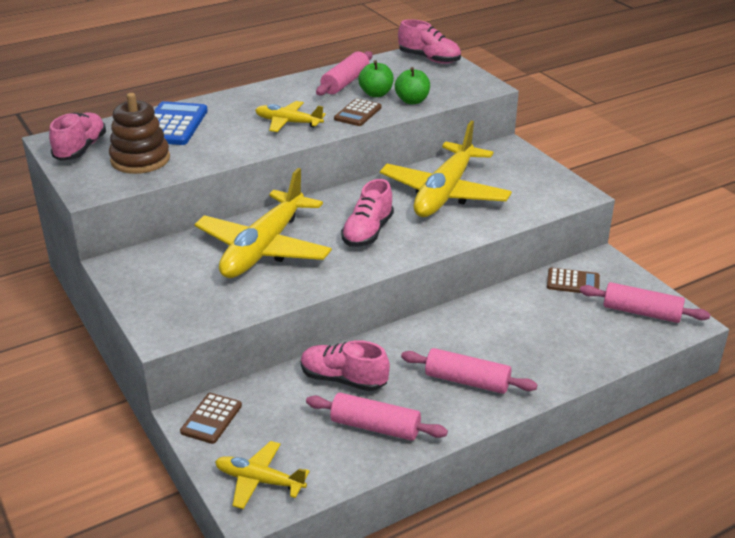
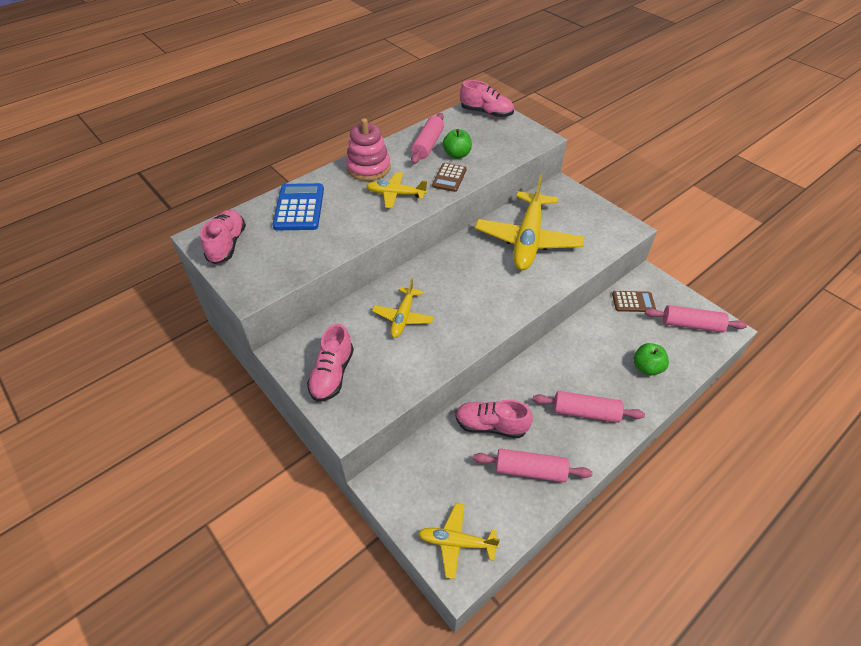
camera: 10 degrees left, 15 degrees up
(140, 159) = (283, 251): brown stacking toy -> none
(211, 419) = (398, 483): brown calculator -> none
(264, 248) = (403, 317): yellow plane -> yellow plane, size x0.52
(266, 97) = (368, 168): none -> pink stacking toy
(367, 232) = (481, 289): pink shoe -> pink shoe (332, 374)
(412, 101) = (488, 159): green apple -> green apple (647, 367)

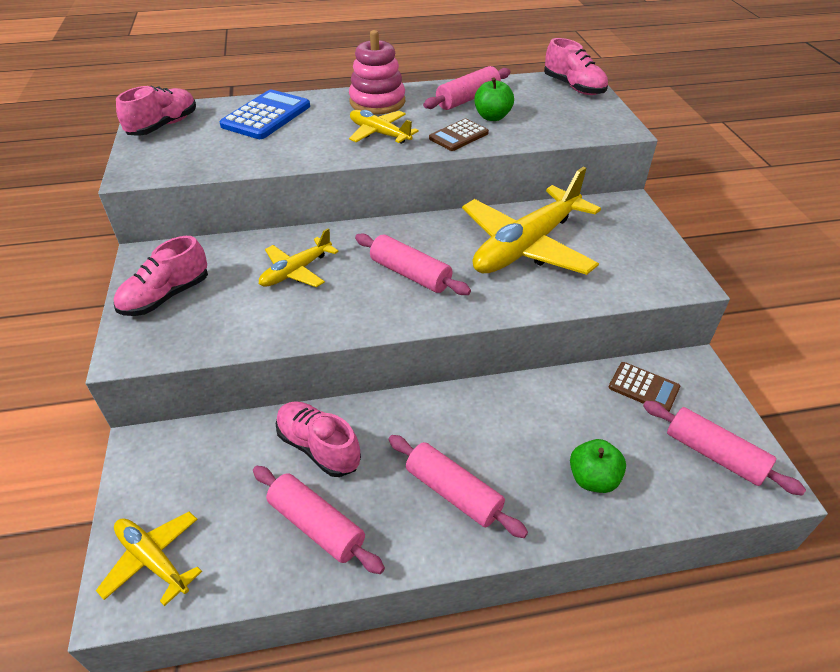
camera: 30 degrees right, 5 degrees down
(477, 288) = (410, 274): none -> pink rolling pin

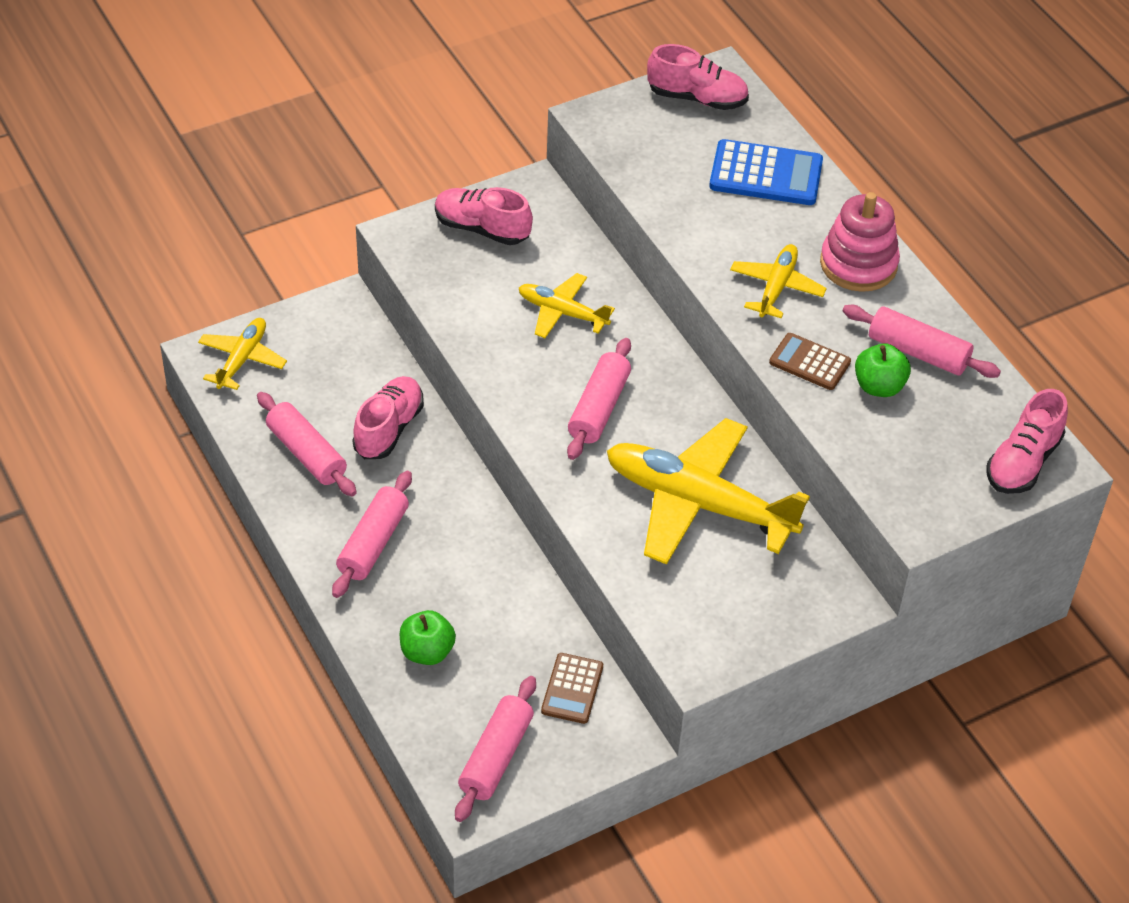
camera: 70 degrees right, 5 degrees up
(317, 525) = (307, 453): pink rolling pin -> pink rolling pin turned 60 degrees counterclockwise

